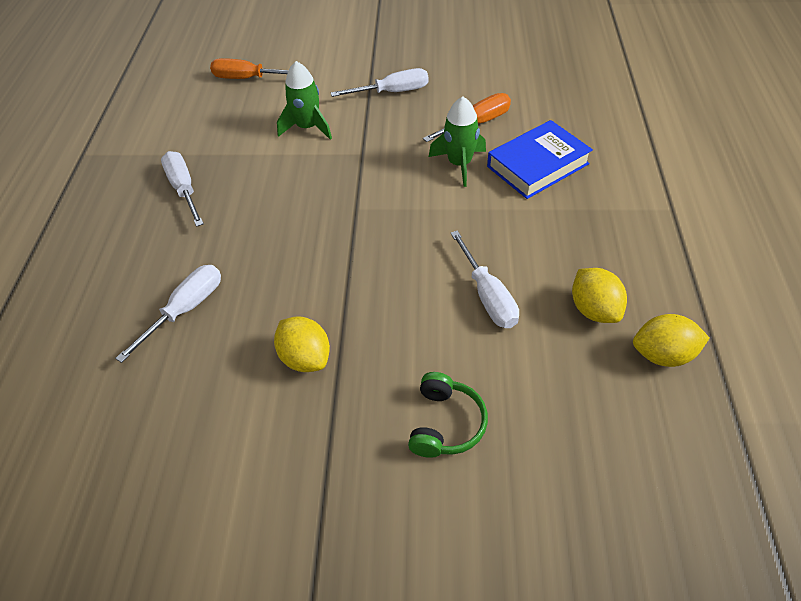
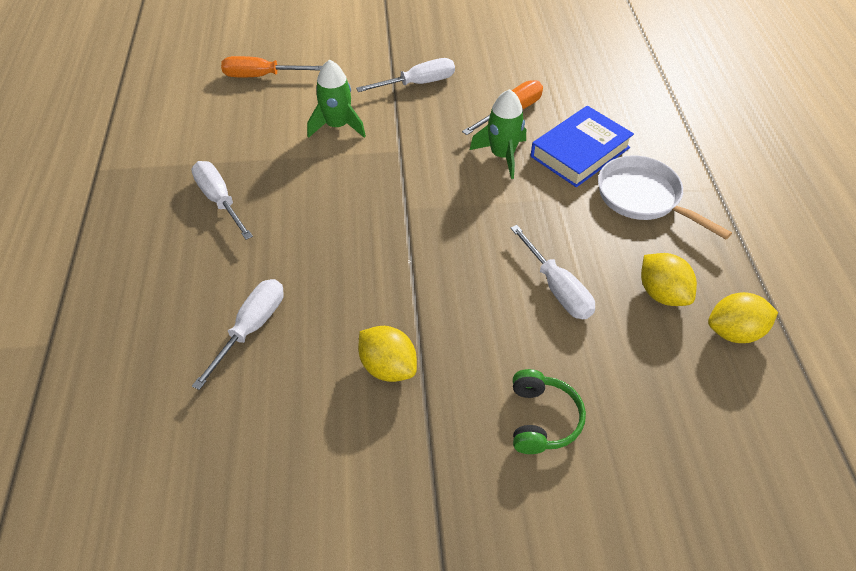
camera: 10 degrees left, 0 degrees up
(593, 214) = (643, 198): none -> white pan

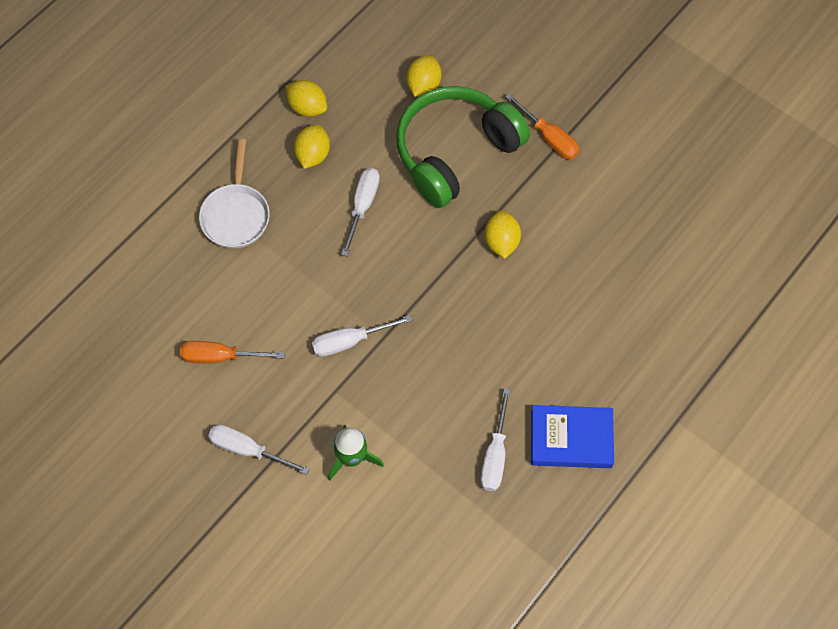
camera: 135 degrees left, 15 degrees up
(251, 328) = (553, 330): white screwdriver -> white screwdriver (350, 341)
(261, 76) = (354, 576): orange screwdriver -> orange screwdriver (549, 137)
(502, 155) = (275, 324): green rocket -> none
(542, 419) = (455, 152): green headphones -> green headphones, size x2.29
(580, 152) = (224, 281): blue book -> blue book (571, 439)
(672, 468) = (423, 85): none -> yellow lemon

